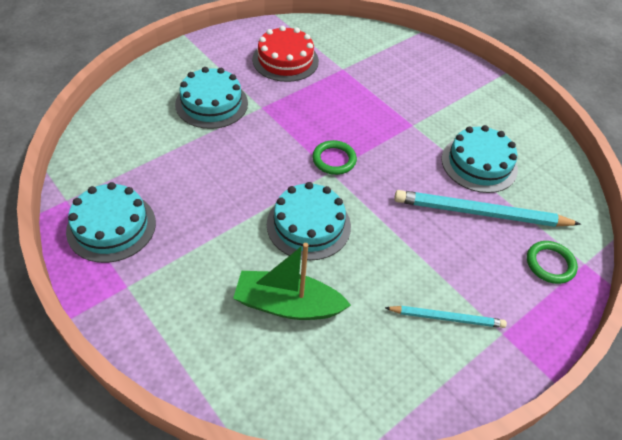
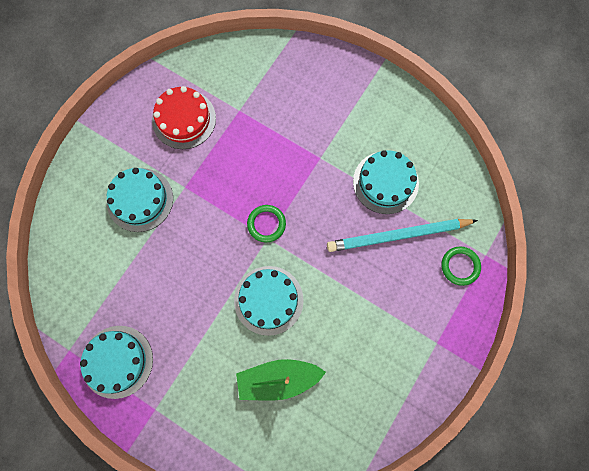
camera: 15 degrees left, 25 degrees up
(447, 318) = (395, 345): turquoise pencil -> none

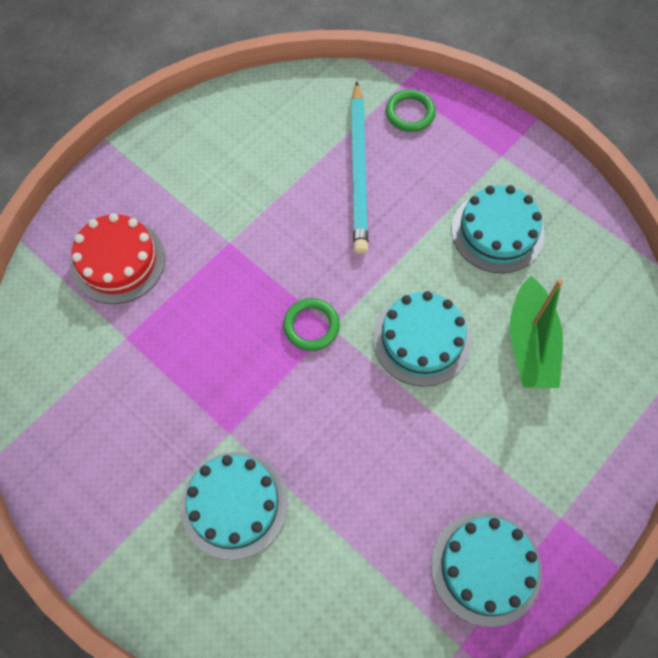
camera: 80 degrees left, 10 degrees down
(184, 119) = (116, 420): red cake -> red cake (118, 261)
(385, 182) = (283, 171): turquoise cake -> turquoise cake (497, 232)

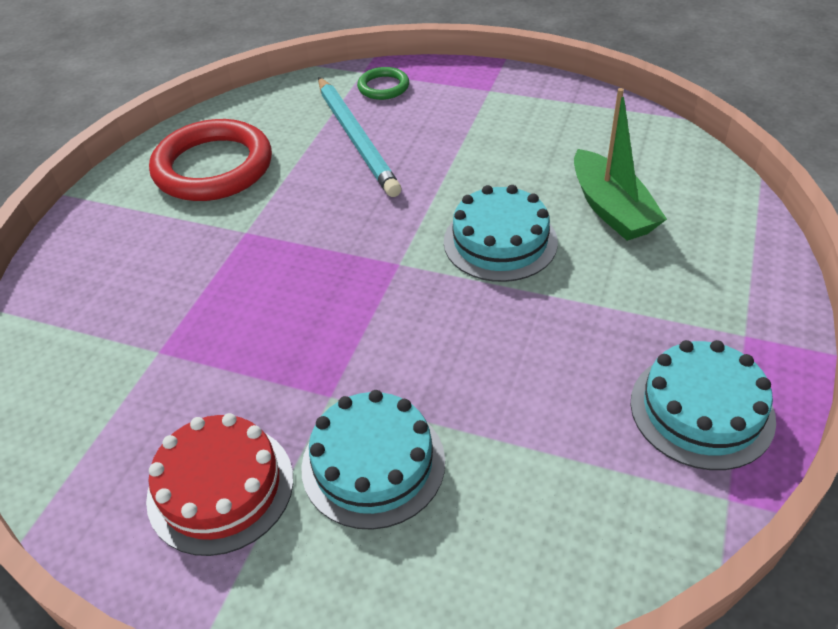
camera: 20 degrees left, 20 degrees down
(118, 261) = (120, 287): red cake -> red cake (220, 487)
(230, 156) = (213, 167): none -> red ring
(311, 326) = (375, 269): green ring -> none
(497, 232) = (521, 140): turquoise cake -> none

